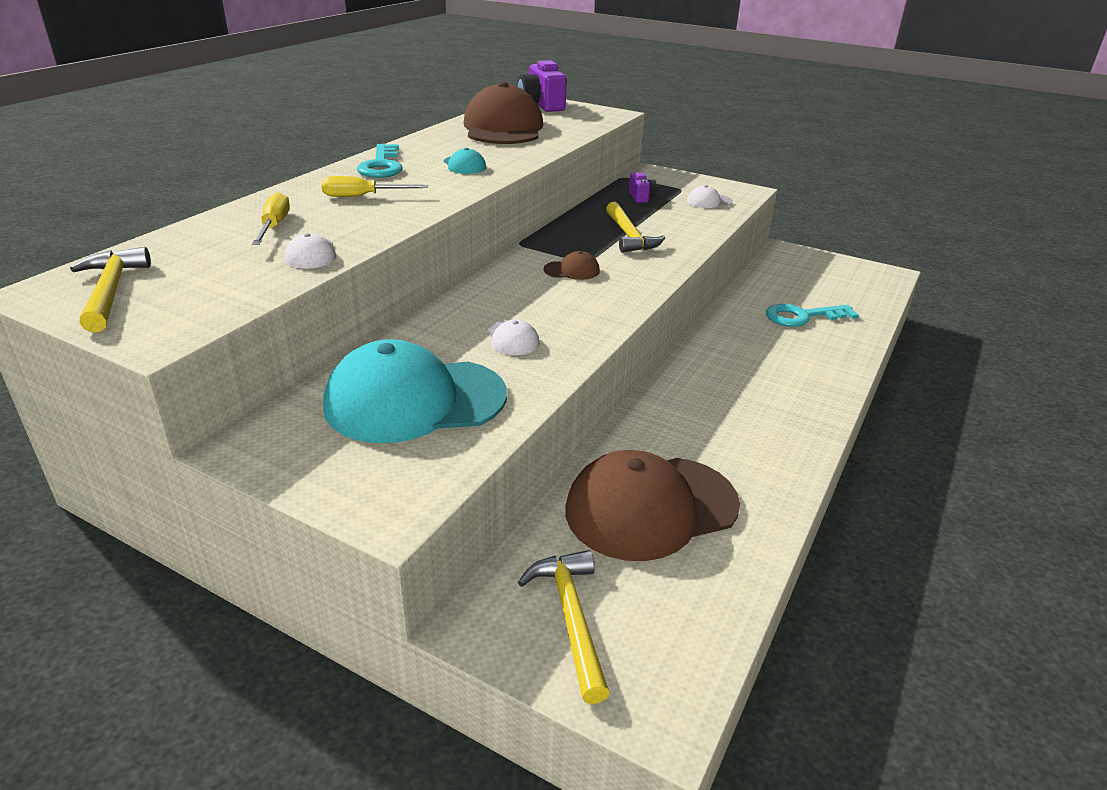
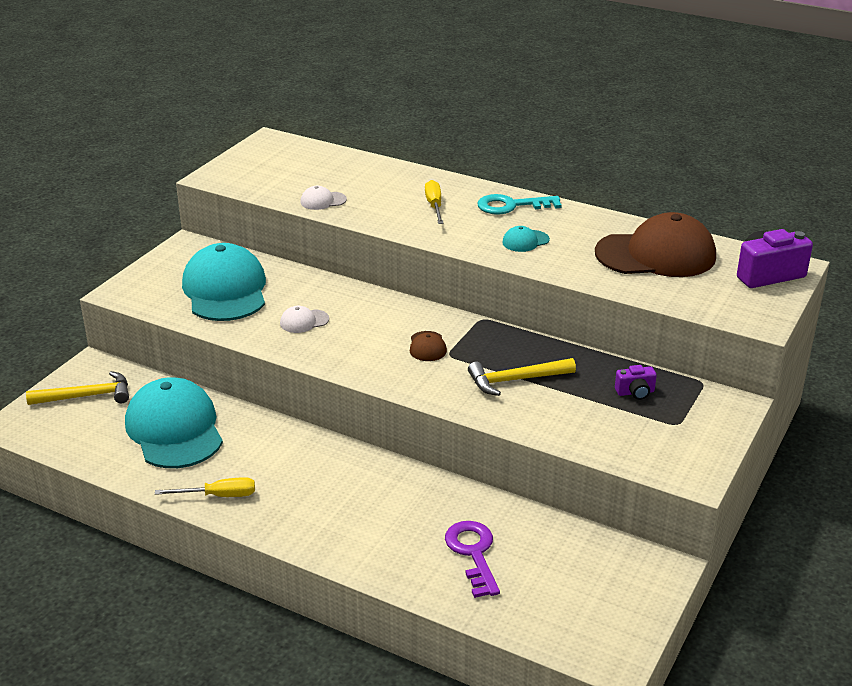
camera: 90 degrees right, 0 degrees up
(110, 291) = (270, 155): yellow hammer -> none
(274, 226) = (370, 183): yellow screwdriver -> yellow screwdriver (219, 496)
(651, 507) = (174, 429): brown cap -> turquoise cap
(709, 201) = (640, 442): white cap -> none
(802, 317) = (473, 553): turquoise key -> purple key

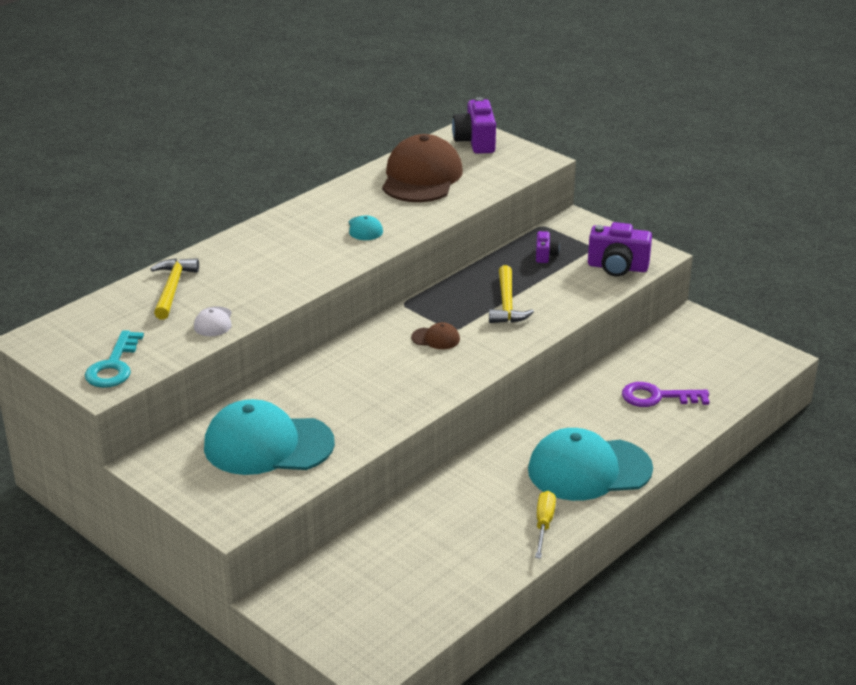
camera: 75 degrees left, 0 degrees up
(86, 396) = (337, 608): yellow hammer -> yellow hammer (172, 289)
(174, 429) = (426, 546): turquoise cap -> turquoise cap (589, 469)
(304, 321) = (358, 401): white cap -> none
(434, 206) = (267, 262): yellow screwdriver -> none
(511, 206) = (294, 223): turquoise key -> turquoise key (114, 366)
(643, 448) = (617, 267): none -> purple camera

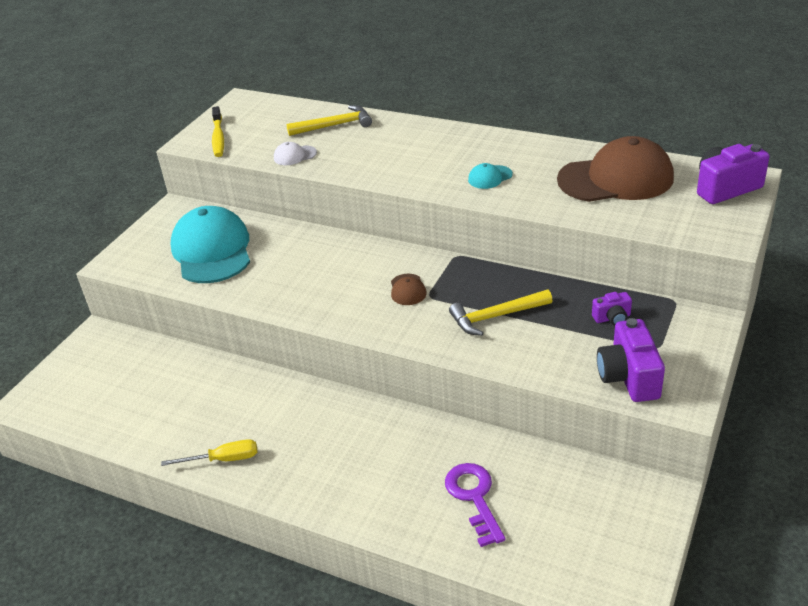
camera: 75 degrees right, 5 degrees up
(114, 366) = (218, 137): turquoise key -> yellow toothbrush
(589, 469) = (319, 471): turquoise cap -> none

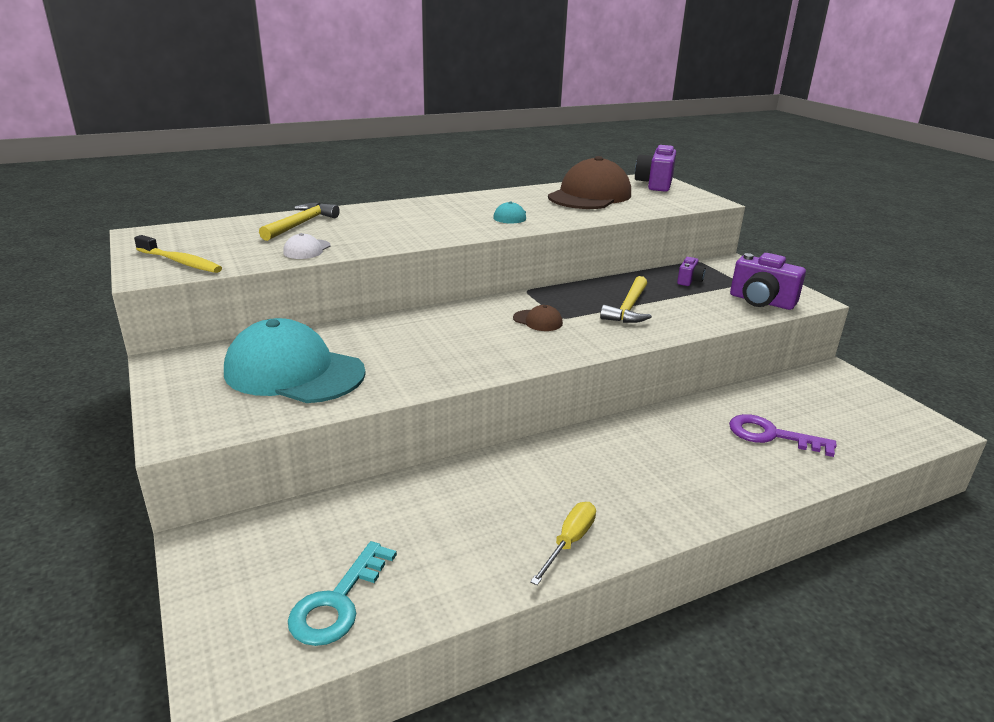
camera: 55 degrees left, 10 degrees down
(95, 405) = (338, 602): none -> turquoise key

